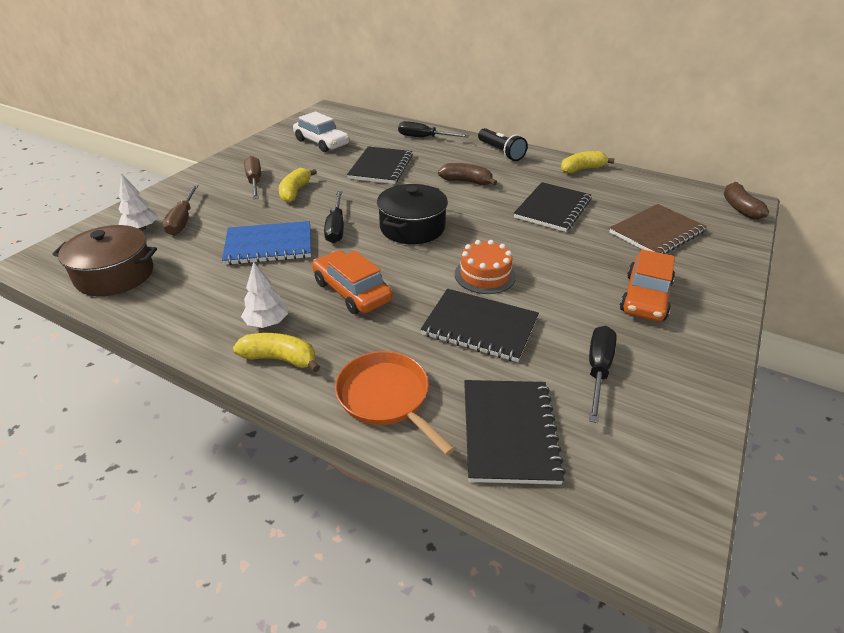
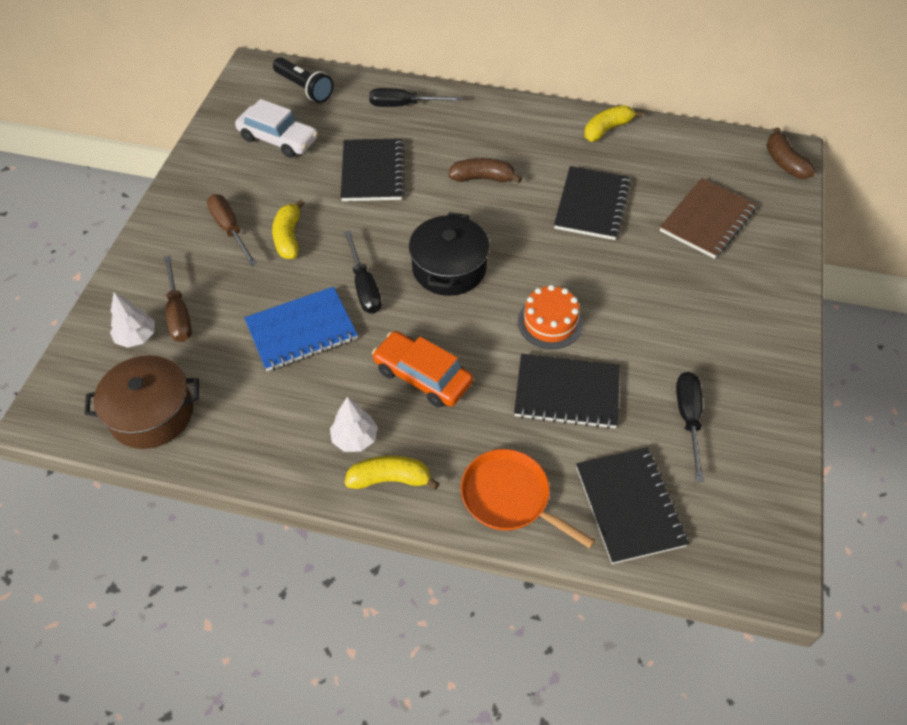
camera: 15 degrees left, 15 degrees up
(500, 152) = (505, 116): black flashlight -> black flashlight (304, 88)
(645, 297) = (712, 317): orange car -> none

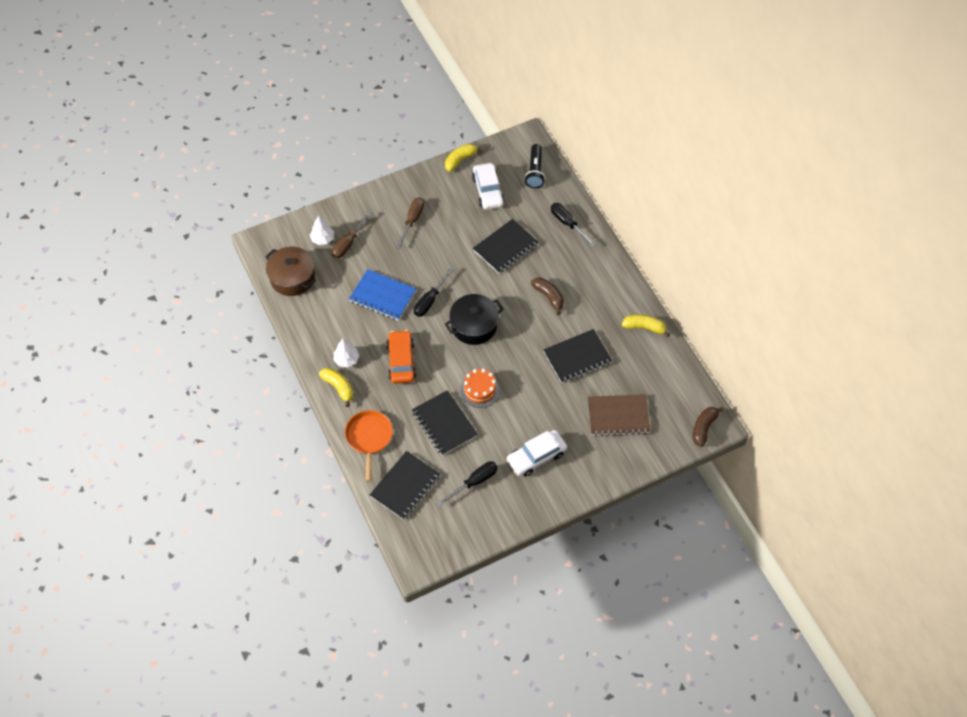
camera: 50 degrees right, 5 degrees up
(288, 237) = (430, 247): yellow banana -> yellow banana (460, 160)
(701, 329) = (536, 456): none -> white car

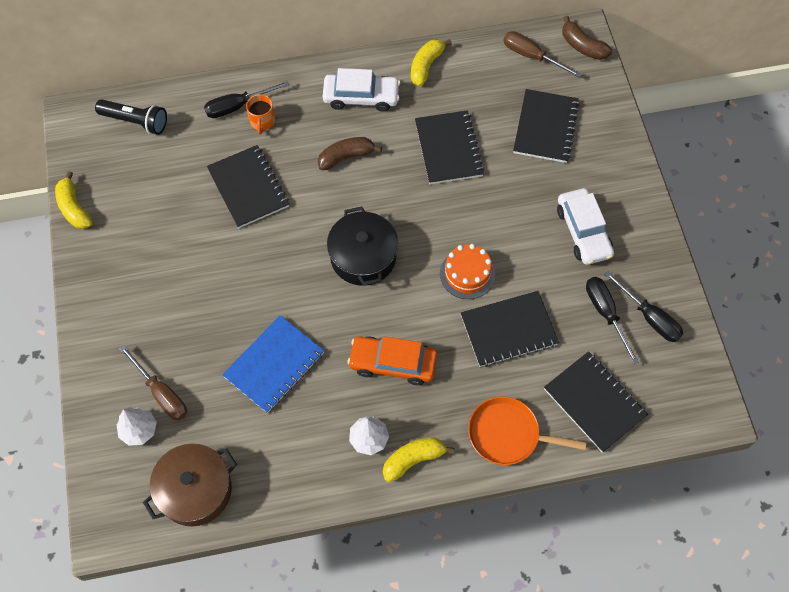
camera: 75 degrees left, 5 degrees up
(412, 221) = (156, 295): brown screwdriver -> brown screwdriver (531, 56)
(430, 300) = (303, 303): black screwdriver -> black screwdriver (649, 317)
(488, 191) = (144, 186): white car -> white car (361, 97)
(560, 241) = (262, 121): none -> orange mug
(618, 416) = (545, 127): brown notebook -> black notebook

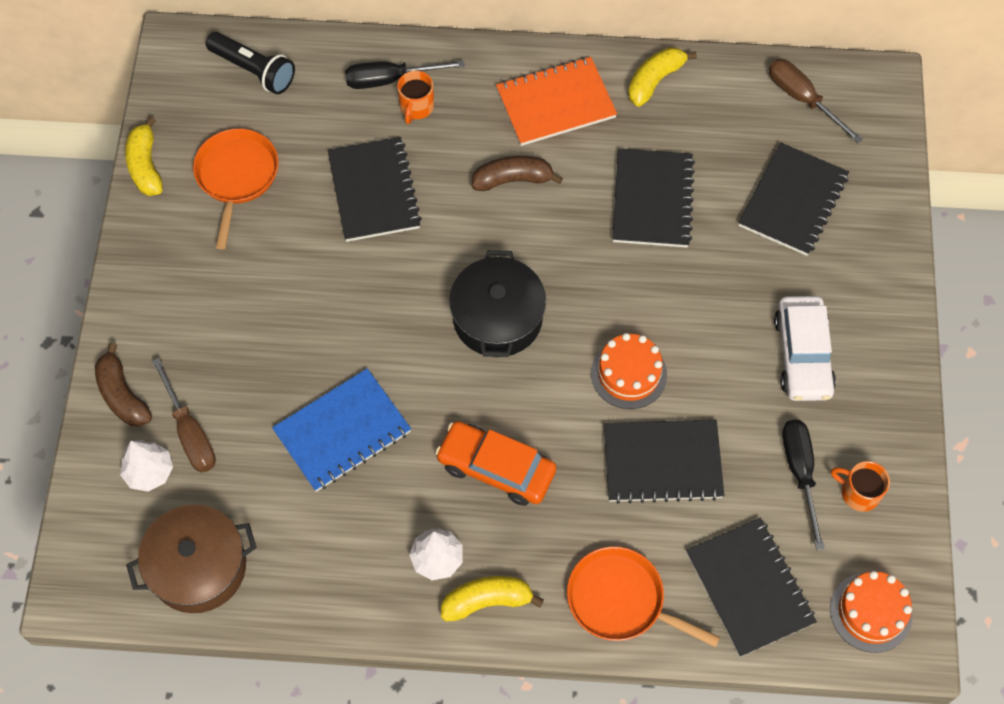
camera: 15 degrees right, 0 degrees up
(144, 200) = (236, 177): none -> orange pan
(361, 97) = (556, 103): white car -> orange notebook
(582, 46) = (877, 100): brown banana -> brown banana (122, 395)
(649, 317) = (858, 492): black screwdriver -> orange mug
(682, 398) = (871, 612): none -> orange cake

